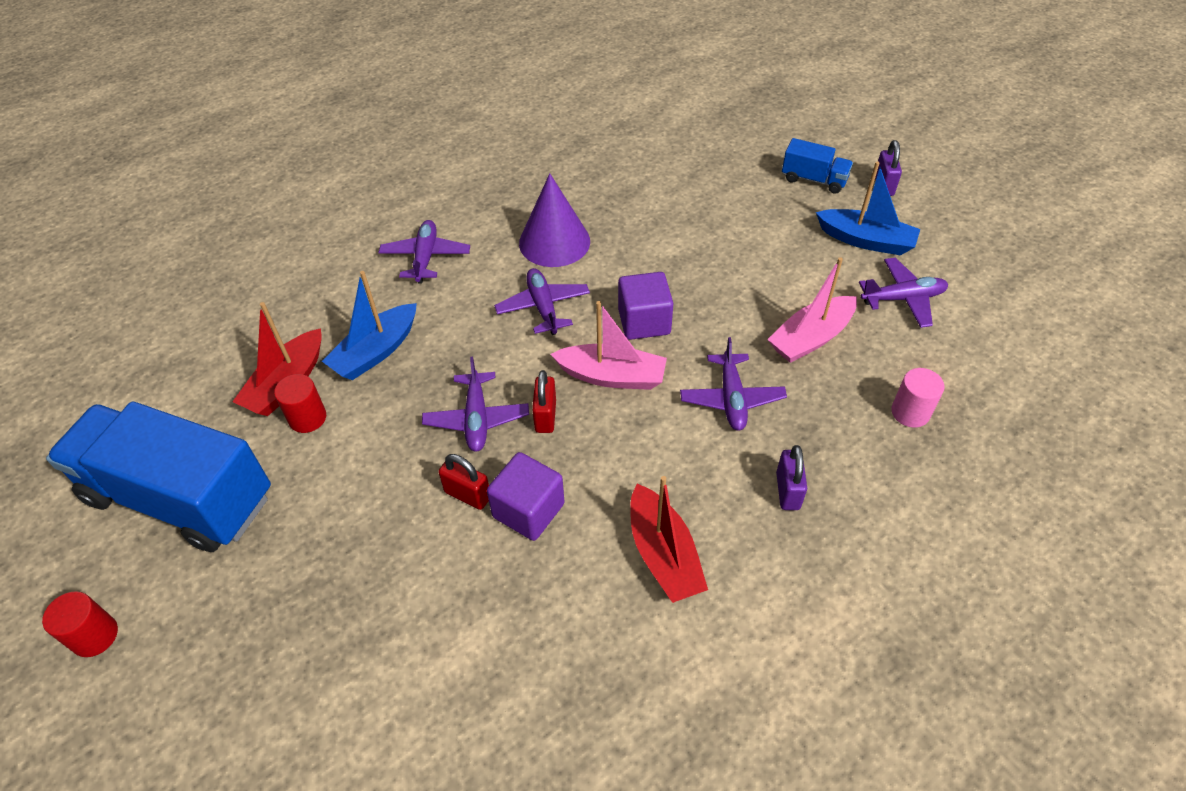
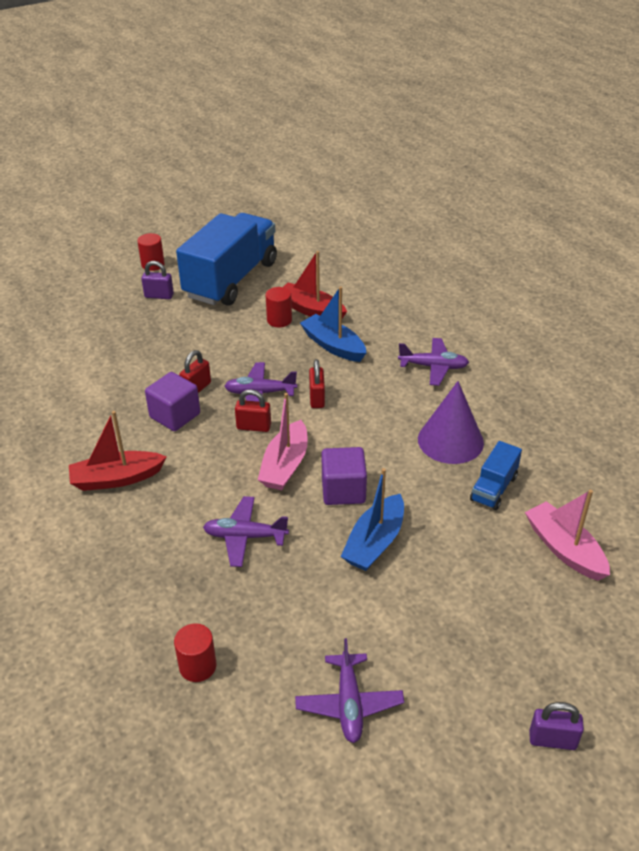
camera: 95 degrees right, 10 degrees down
(486, 359) = (317, 398): none -> red padlock
(543, 307) = (368, 430): purple plane -> none
(788, 491) = (144, 557): purple padlock -> purple padlock (159, 296)
(811, 338) = (304, 607): pink boat -> pink boat (564, 549)
(814, 179) = (559, 664): blue truck -> blue truck (493, 488)
(866, 240) = (446, 692): blue boat -> blue boat (375, 542)
(910, 412) = (197, 666): pink cylinder -> red cylinder

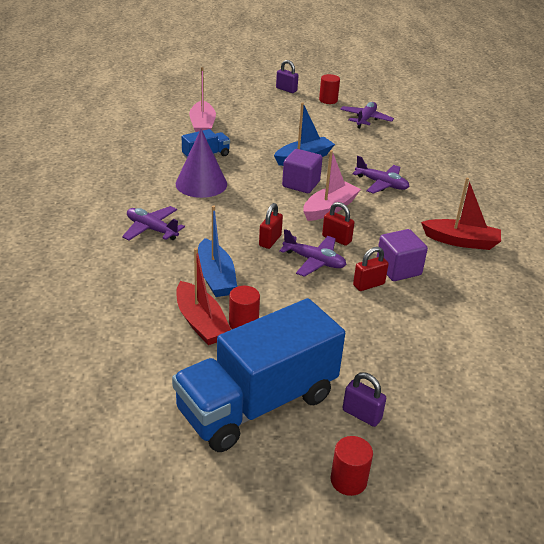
camera: 155 degrees left, 5 degrees down
(197, 666) = (434, 149): red cylinder -> red cylinder (328, 100)

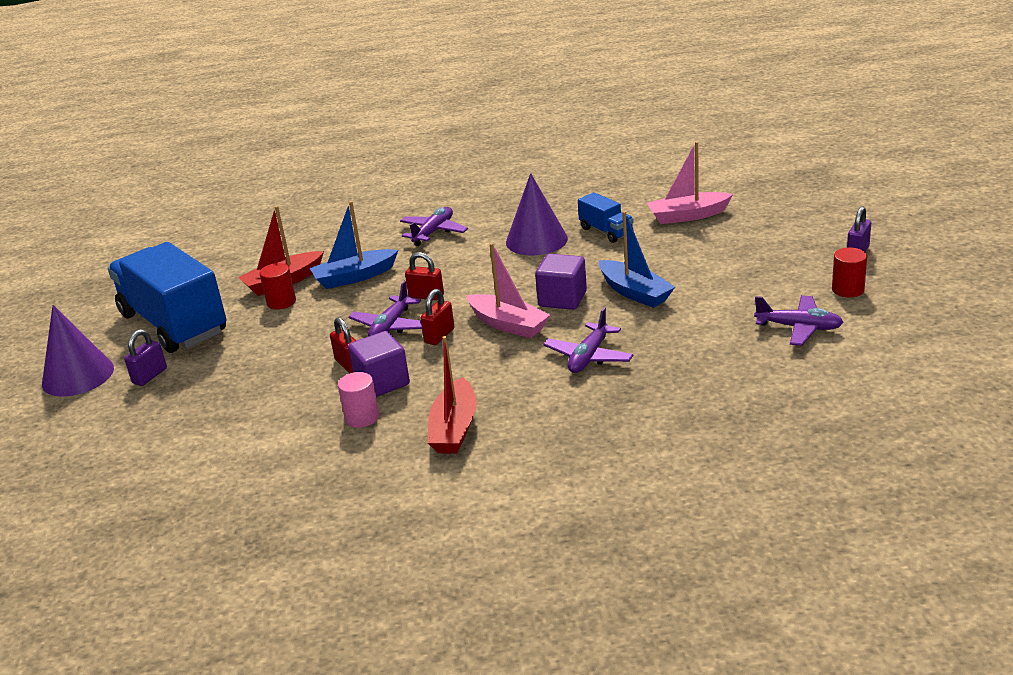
camera: 90 degrees right, 5 degrees down
(348, 480) = (78, 375): red cylinder -> purple cone
(445, 280) = (362, 417): none -> pink cylinder

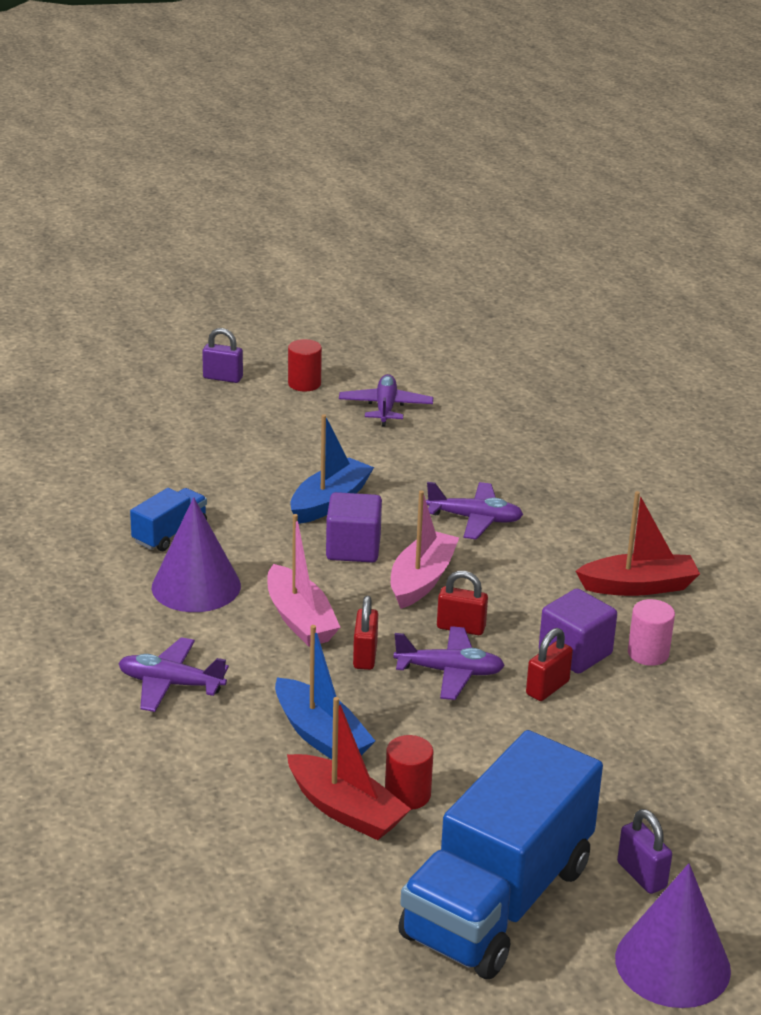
camera: 110 degrees left, 0 degrees up
(150, 376) = (641, 875): purple padlock -> purple padlock turned 45 degrees clockwise
(688, 216) = (126, 478): pink boat -> pink boat (300, 619)

